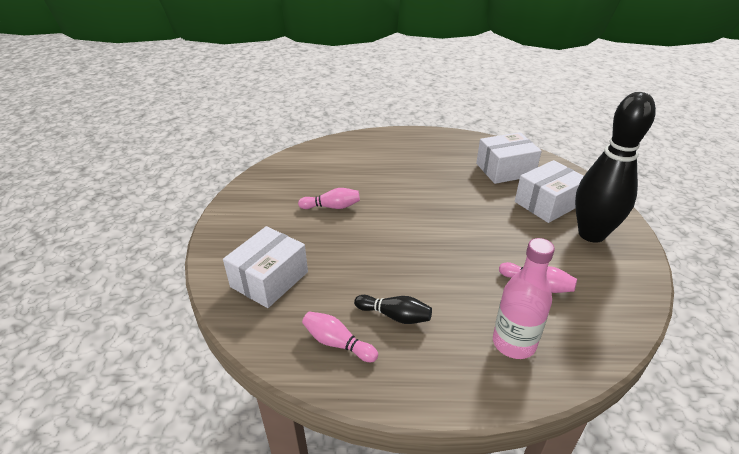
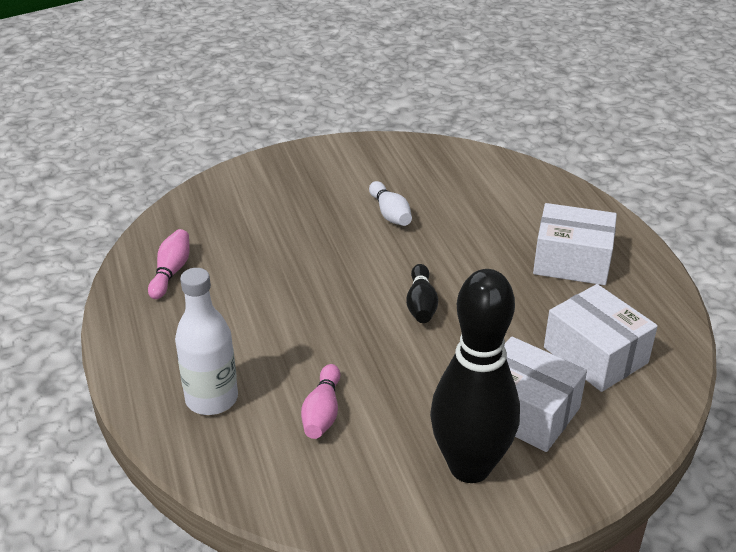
camera: 70 degrees right, 0 degrees up
(269, 279) = (243, 206): white box -> white box (572, 261)
(332, 207) = (390, 214): pink bowling pin -> white bowling pin
(395, 316) = (222, 302): black bowling pin -> black bowling pin (421, 304)
(514, 343) = (211, 399): pink bottle -> white bottle

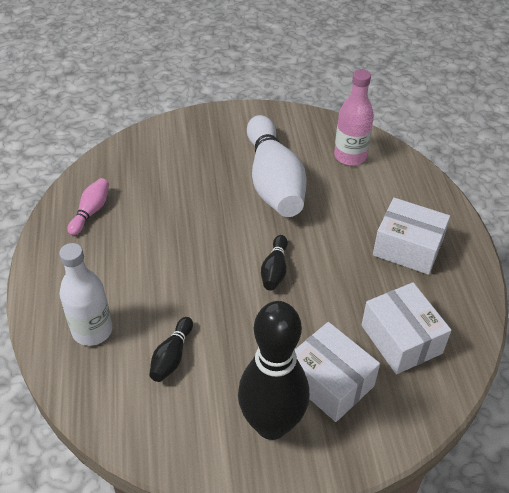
camera: 10 degrees right, 10 degrees up
(322, 412) = (172, 356): pink bowling pin -> black bowling pin
(390, 214) = (273, 182): white bowling pin -> white bowling pin, size x2.27
(473, 177) = (350, 156): none -> pink bottle

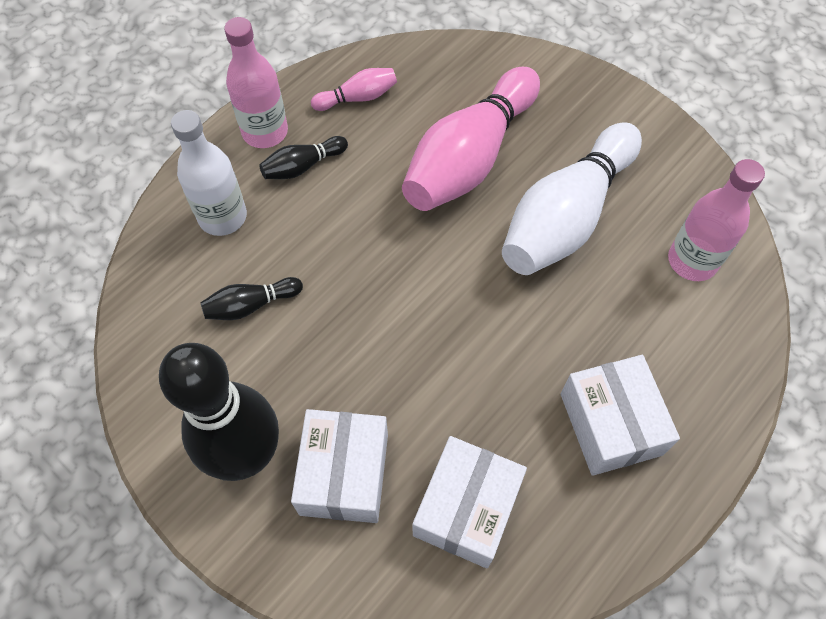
camera: 50 degrees right, 15 degrees up
(57, 269) = (265, 132): none -> pink bottle
(192, 193) = (469, 158): none -> pink bowling pin
(275, 270) = (442, 312): black bowling pin -> black bowling pin (303, 166)

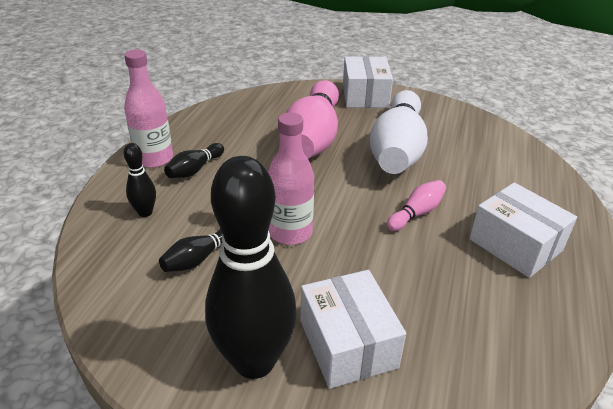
camera: 25 degrees left, 25 degrees down
(223, 217) = (145, 212): white bottle -> black bowling pin
(358, 98) = (215, 127): pink bowling pin -> pink bowling pin (416, 213)
(466, 508) = (460, 331): white box -> white box (365, 96)
(692, 261) = (490, 150): pink bottle -> pink bottle (290, 232)

